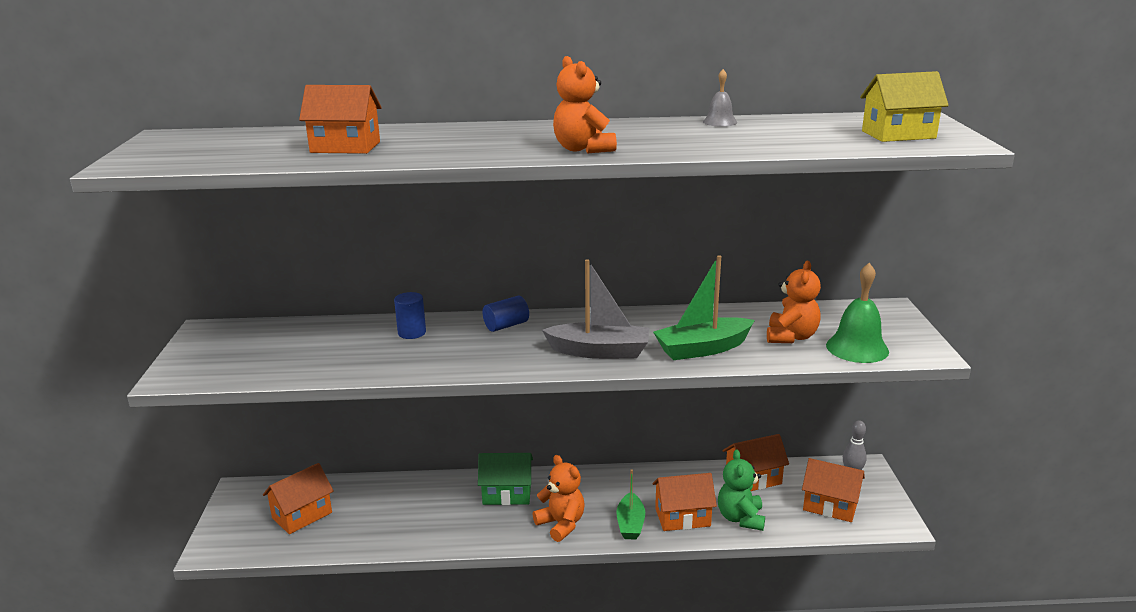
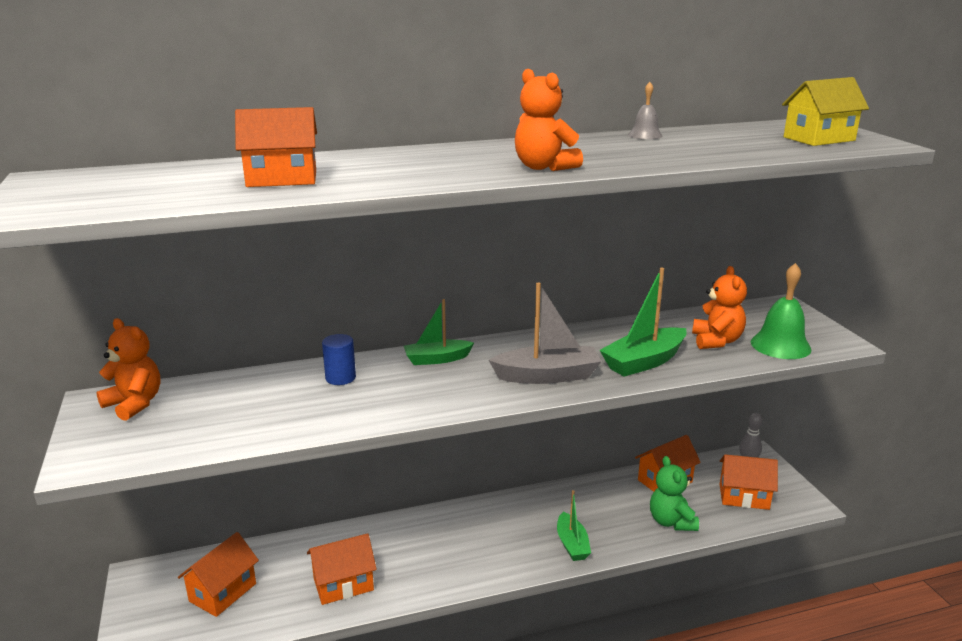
camera: 15 degrees left, 0 degrees up
(506, 325) = (437, 359): blue cylinder -> green boat
(507, 494) = (436, 532): green house -> none
(561, 524) = (505, 556): orange teddy bear -> orange teddy bear (134, 404)
(682, 517) = (618, 529): orange house -> orange house (343, 584)

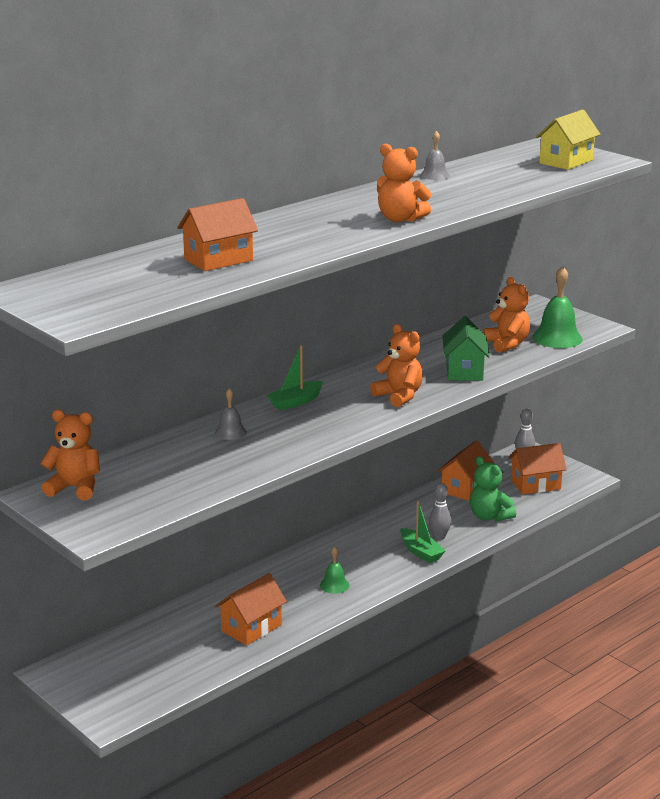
camera: 25 degrees left, 0 degrees up
(223, 592) = (148, 661): orange house -> none
(340, 378) = (230, 432): blue cylinder -> grey bell
(459, 558) = (334, 585): none -> green bell
(547, 376) = (399, 396): grey boat -> orange teddy bear
(603, 531) = (439, 537): none -> grey bowling pin
(644, 362) = (464, 371): green boat -> green house

